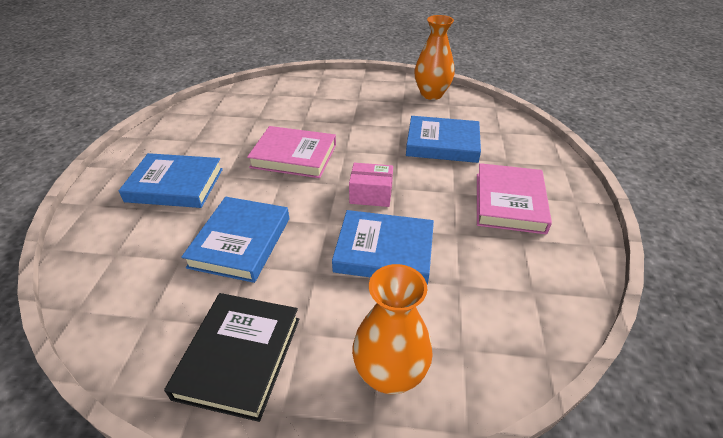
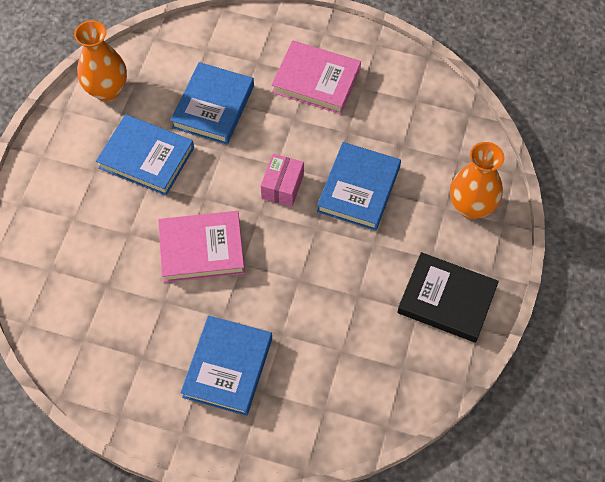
camera: 80 degrees left, 20 degrees up
(240, 242) = (328, 301): blue book -> blue book (146, 158)
(294, 156) = (202, 249): pink book -> pink book turned 60 degrees clockwise

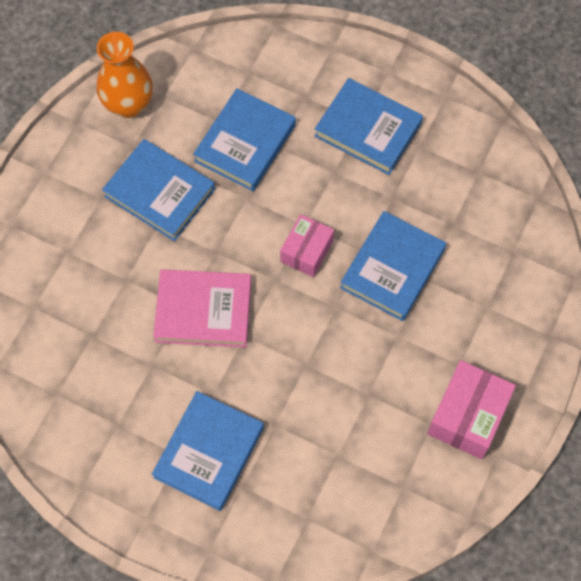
camera: 10 degrees right, 5 degrees up
(316, 80) = (368, 129): pink book -> blue book
(446, 300) = (467, 416): black book -> pink box
(471, 206) = (517, 310): orange vase -> none

